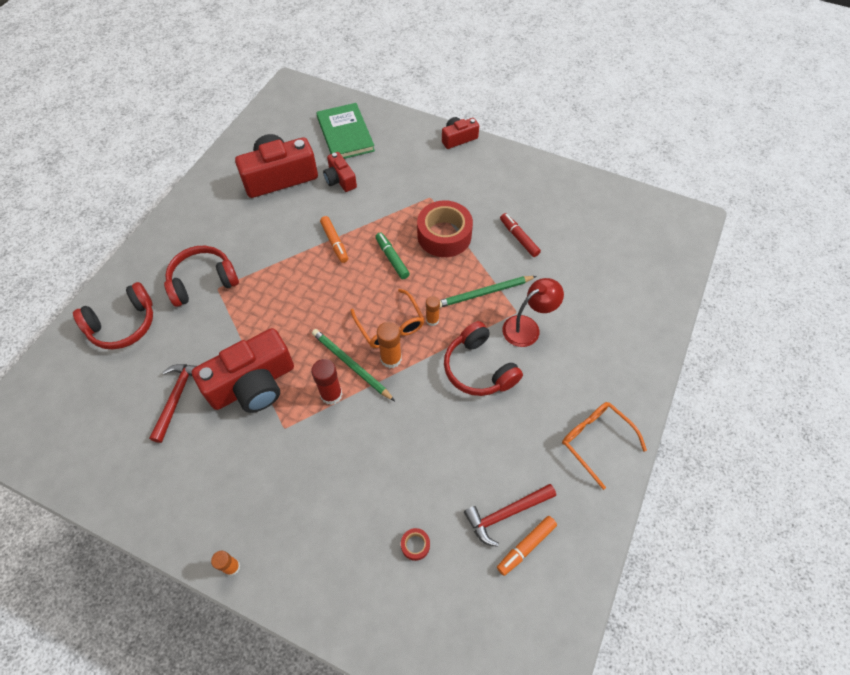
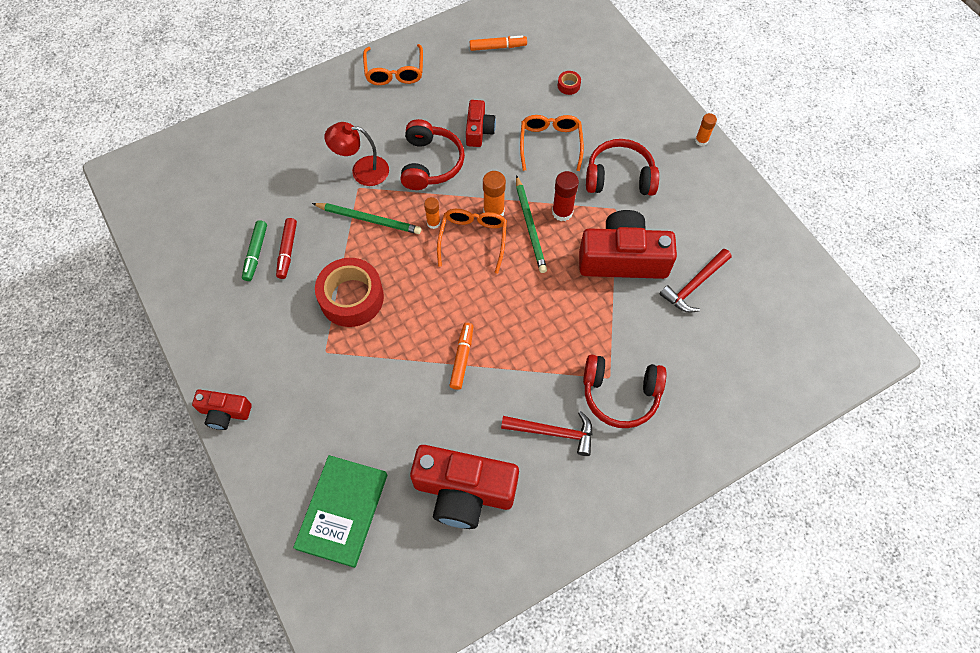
camera: 145 degrees left, 5 degrees up
(123, 325) = (720, 391): red headphones -> red headphones (619, 177)
(340, 179) = (399, 440): red camera -> red camera (479, 130)
(387, 458) = (550, 143): none -> orange glasses
(392, 258) = (421, 304): green marker -> green marker (256, 253)
(506, 514) = (495, 68): red hammer -> red hammer (553, 432)

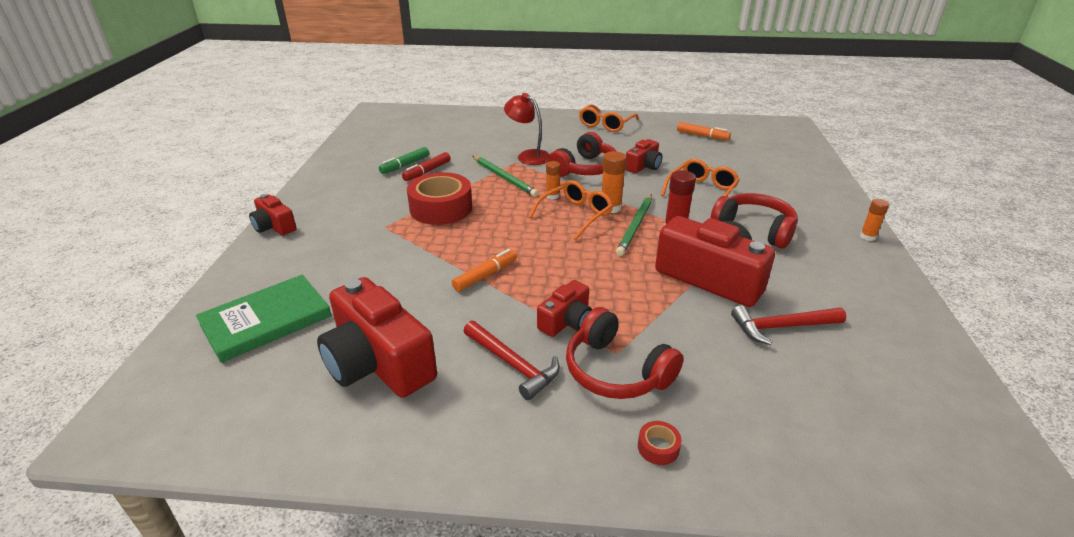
camera: 35 degrees right, 30 degrees down
(557, 369) = (566, 321): none -> red camera
(568, 85) = (749, 169): red tape -> red tape (658, 447)

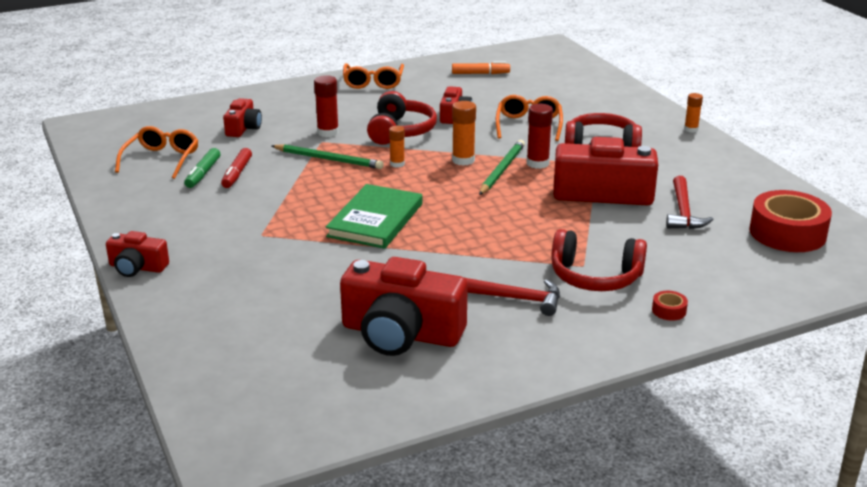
camera: 30 degrees left, 5 degrees down
(266, 320) = (253, 340): green book -> green book (375, 220)
(441, 208) = (299, 203): red tape -> red tape (787, 233)
(485, 275) = (414, 245): orange marker -> none
(528, 156) = (328, 132): red lamp -> red glue stick
(566, 321) = (522, 257): red camera -> red camera (243, 128)
(575, 215) = (438, 175): orange glasses -> orange glasses (161, 159)
(635, 226) = (502, 170): green pencil -> green pencil turned 150 degrees counterclockwise
(782, 327) = (683, 212): red hammer -> red hammer turned 45 degrees counterclockwise

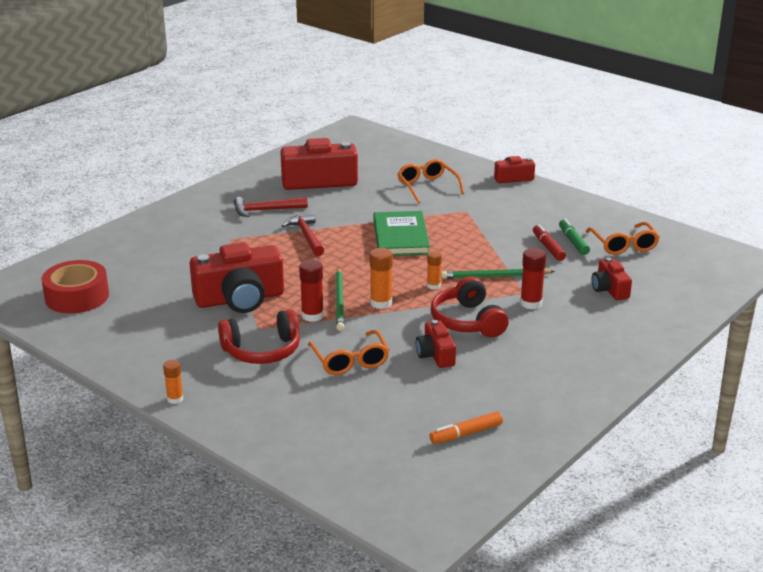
camera: 155 degrees right, 0 degrees up
(373, 82) = (570, 382): orange glasses -> orange glasses (427, 187)
(595, 277) = (218, 233): red headphones -> none
(669, 310) = (162, 224): red tape -> none
(683, 212) = (165, 296): red hammer -> red hammer (306, 236)

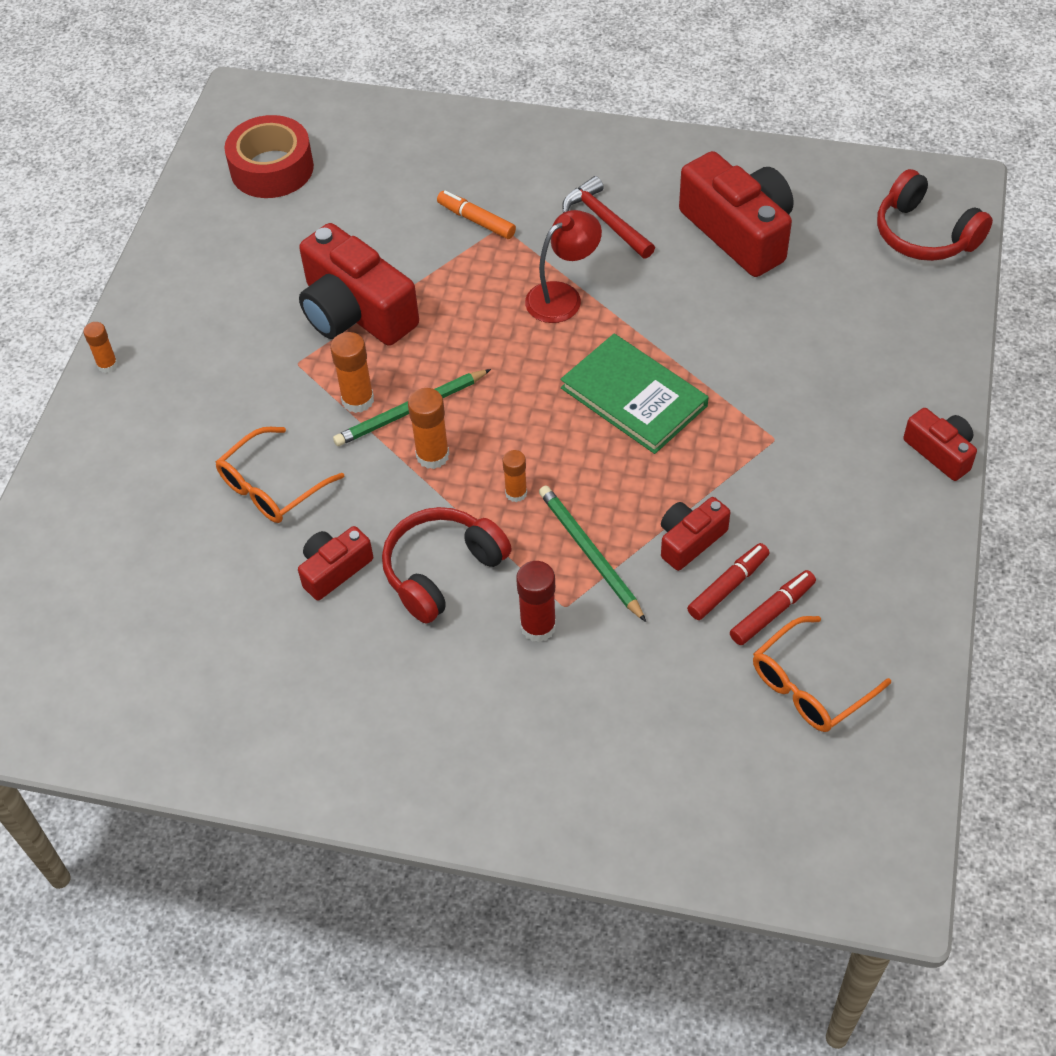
camera: 65 degrees right, 25 degrees up
(262, 351) = (248, 391): red headphones -> red headphones (924, 234)
(306, 236) = (563, 296): red hammer -> red lamp
(312, 315) = (358, 400): red glue stick -> orange glue stick
(400, 237) = (634, 397): green book -> green book turned 75 degrees clockwise
(427, 187) = (820, 359): orange glasses -> none
(466, 434) = (167, 676): orange marker -> orange marker (476, 220)
(573, 241) = (772, 612): green marker -> red marker
(609, 289) = (645, 713): red camera -> red camera (690, 540)

